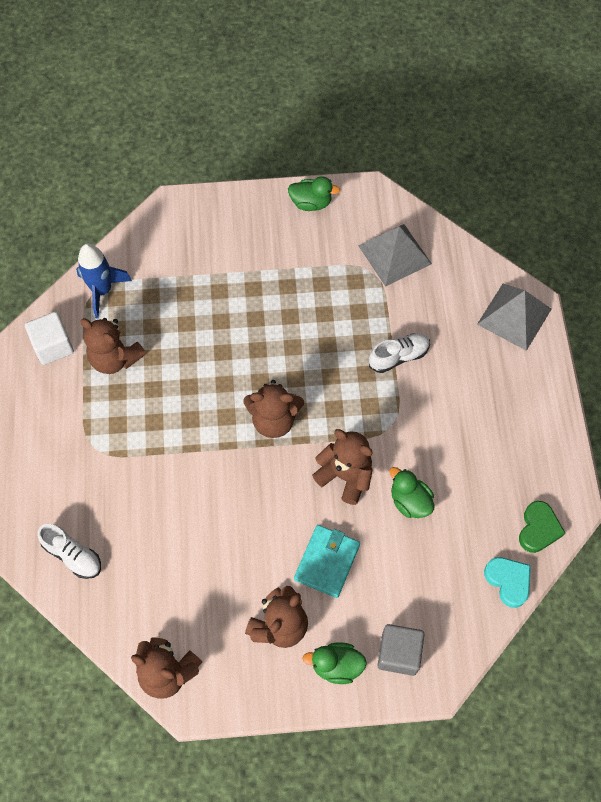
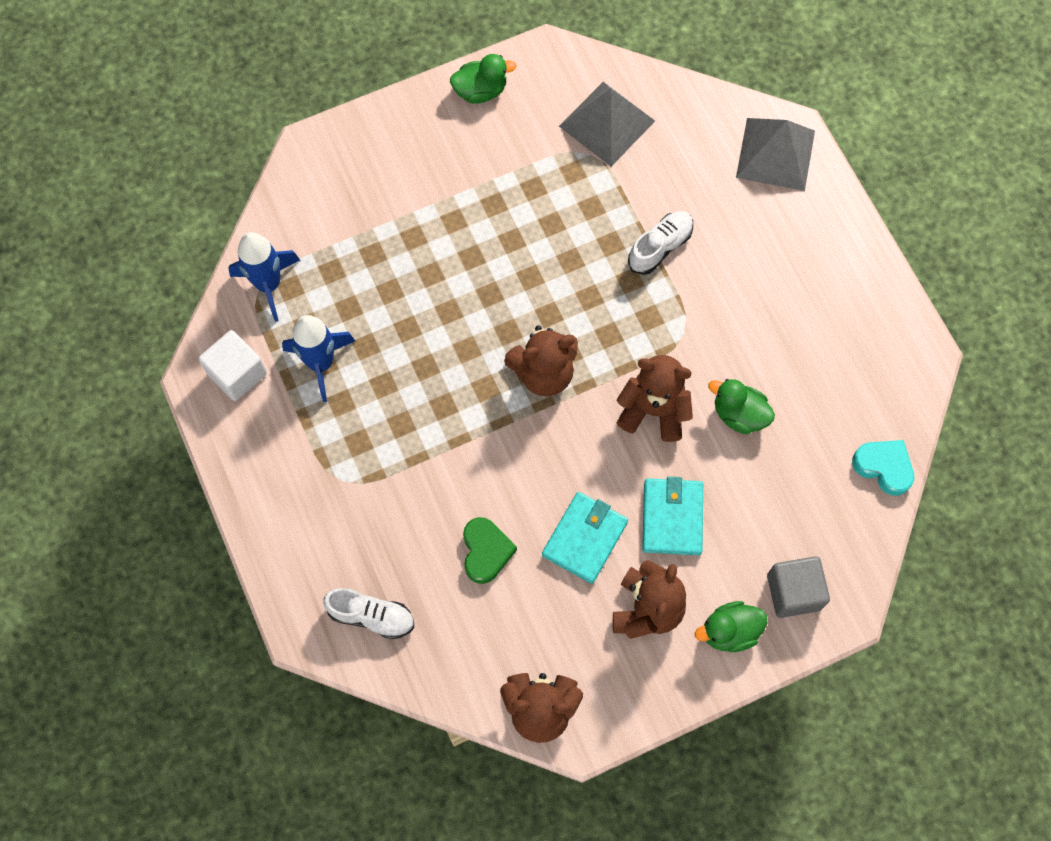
camera: 20 degrees left, 5 degrees up
(115, 358) = (321, 363): brown teddy bear -> blue rocket
(254, 554) = (584, 538): none -> turquoise wallet
(538, 529) = (895, 396): green heart -> green heart (486, 551)

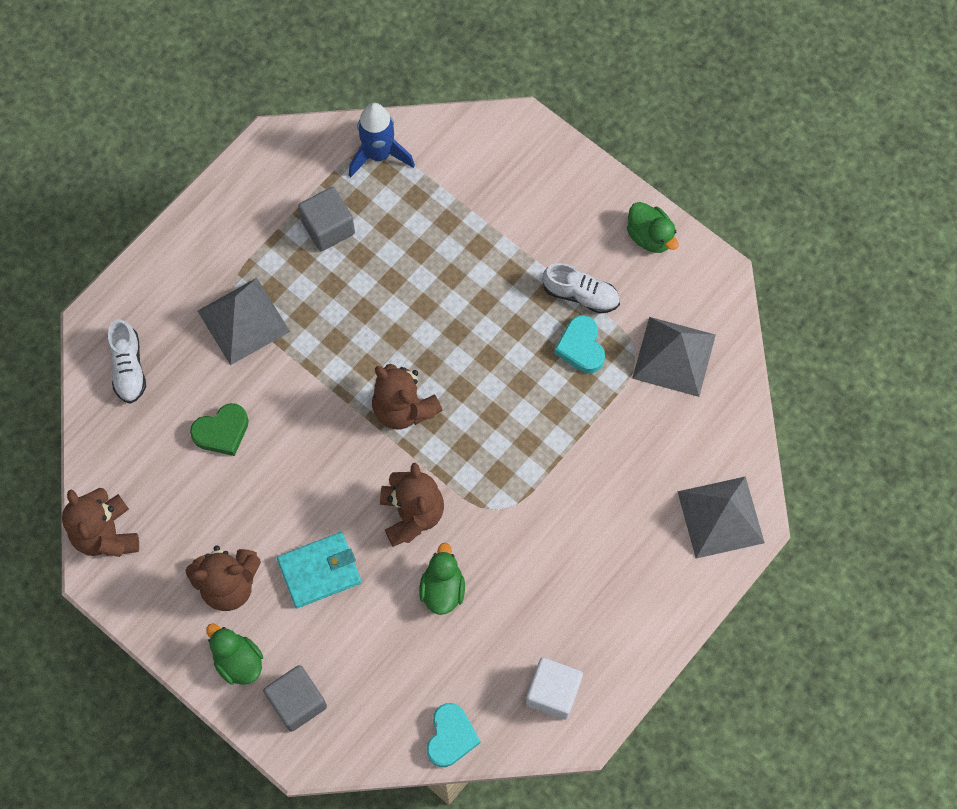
camera: 65 degrees right, 0 degrees up
(237, 373) = (289, 169): white cube -> white cube (553, 692)
(321, 363) = (328, 227): blue rocket -> grey cube
(378, 483) = (243, 321): none -> grey pyramid
(559, 195) = (581, 347): none -> turquoise heart
(584, 538) = (268, 506): turquoise wallet -> none
(660, 247) = (572, 454): white shoe -> white shoe (581, 295)

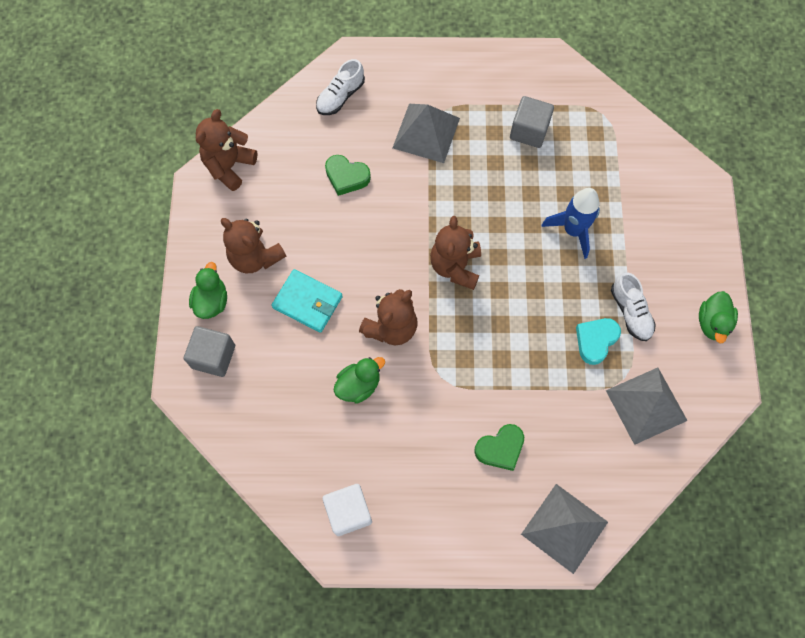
camera: 50 degrees right, 0 degrees up
(379, 154) = (603, 121): blue rocket -> blue rocket (573, 230)
(451, 737) = (266, 469): turquoise heart -> none
(607, 512) = (500, 448): none -> green heart

